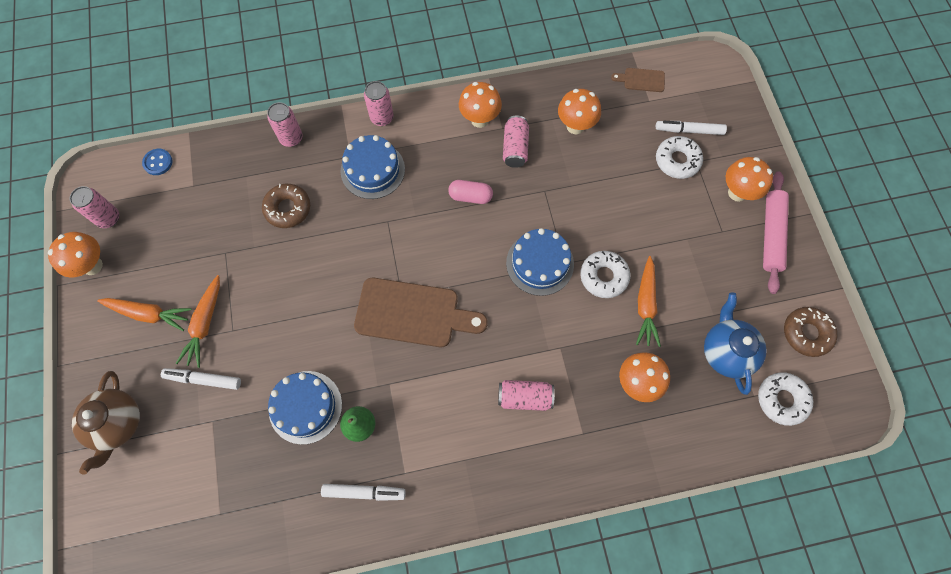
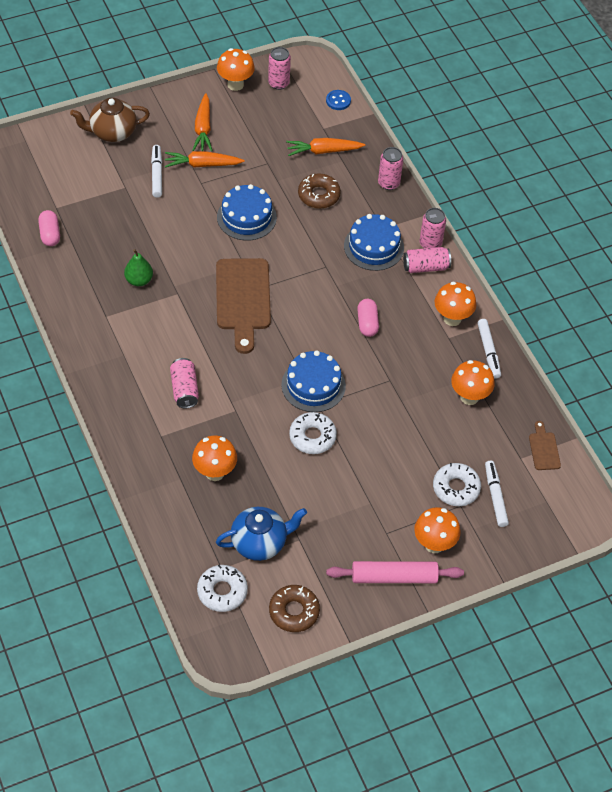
camera: 75 degrees right, 15 degrees down
(261, 527) = (50, 234): none -> pink capsule
(305, 407) = (147, 242): blue cake -> blue cake (246, 217)
(364, 492) = (86, 292): white marker -> white marker (488, 351)
(515, 148) = (429, 351): pink can -> pink can (426, 267)
(645, 305) = (291, 473): orange carrot -> orange carrot (323, 151)

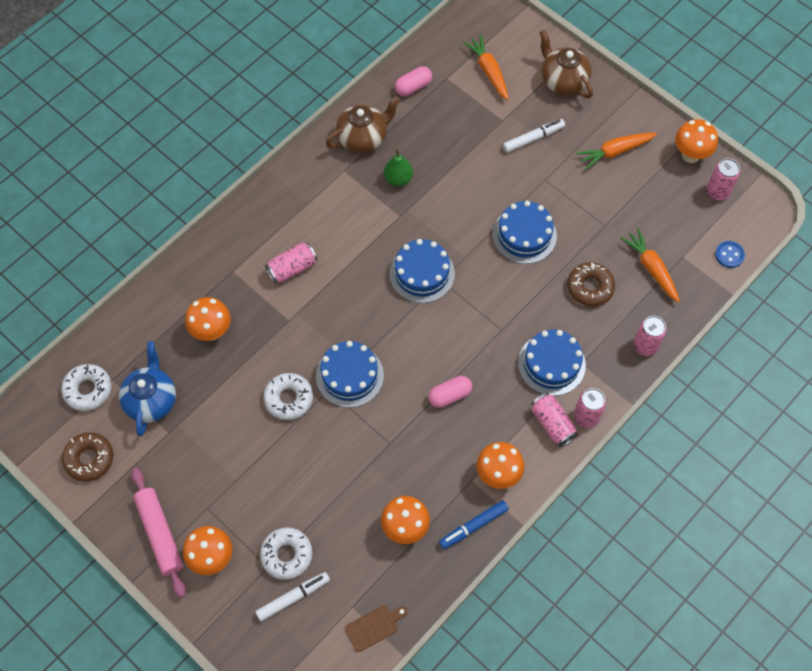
camera: 70 degrees right, 10 degrees up
(80, 289) = (363, 138): none -> brown teapot
(202, 164) = (568, 170): orange carrot -> orange carrot (488, 71)
(243, 299) = (422, 273): brown cutting board -> blue cake
(260, 543) = (151, 400): blue teapot -> blue teapot turned 135 degrees counterclockwise
(488, 351) = (473, 526): white marker -> blue marker

